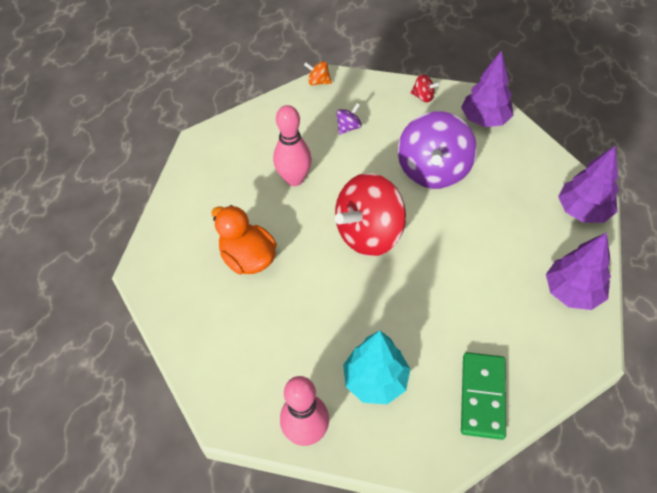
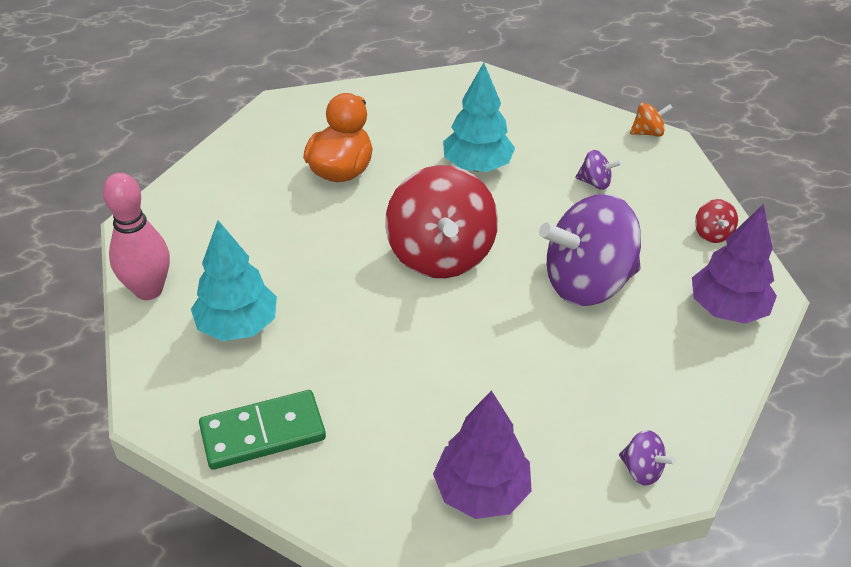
camera: 60 degrees right, 10 degrees down
(294, 179) = (477, 166): pink bowling pin -> turquoise tree
(318, 82) = (648, 132): orange spinning top -> orange spinning top turned 90 degrees clockwise
(369, 234) = (440, 255): red spinning top -> red spinning top turned 120 degrees counterclockwise
(582, 211) = (642, 470): purple tree -> purple spinning top

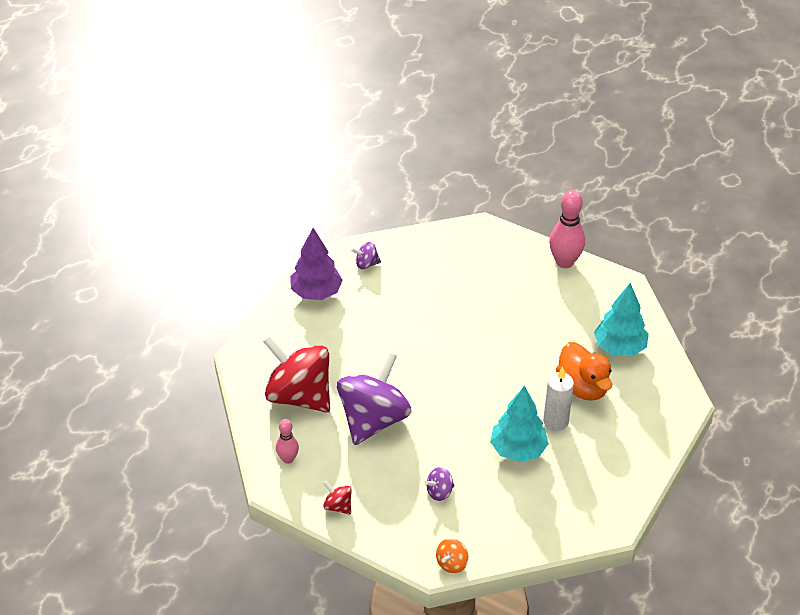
camera: 135 degrees right, 0 degrees up
(238, 326) = (502, 277): turquoise tree -> turquoise tree (619, 347)
(263, 433) = (428, 250): green domino -> none
(409, 163) = (555, 421): none -> white candle
(440, 255) = (463, 379): red spinning top -> red spinning top (299, 396)
(642, 470) = (259, 347): purple spinning top -> purple spinning top (366, 264)
(727, 309) = (288, 459): purple tree -> pink bowling pin

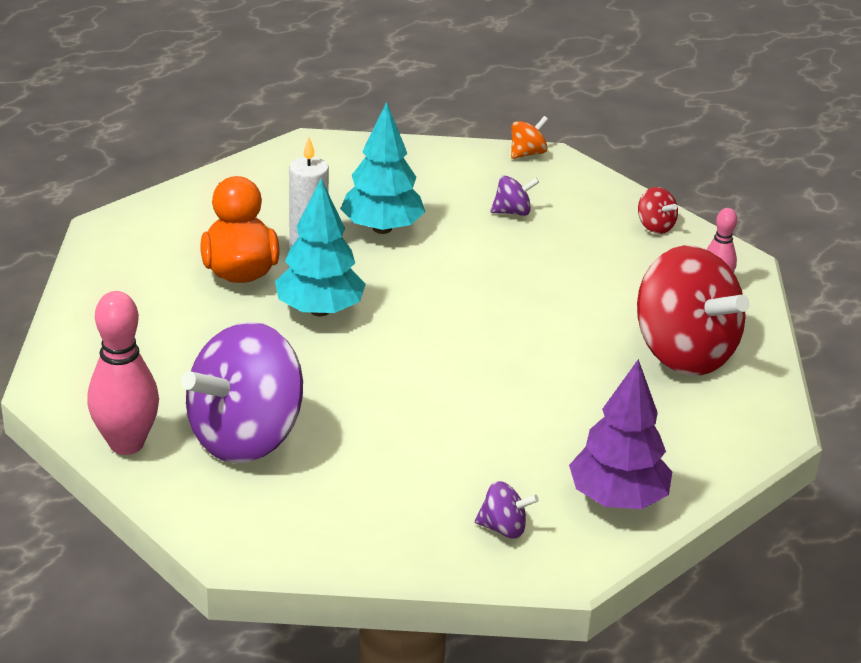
camera: 165 degrees left, 10 degrees down
(373, 420) = (574, 301): purple spinning top -> purple spinning top (246, 437)
(619, 347) = (143, 304): turquoise tree -> turquoise tree (320, 310)

